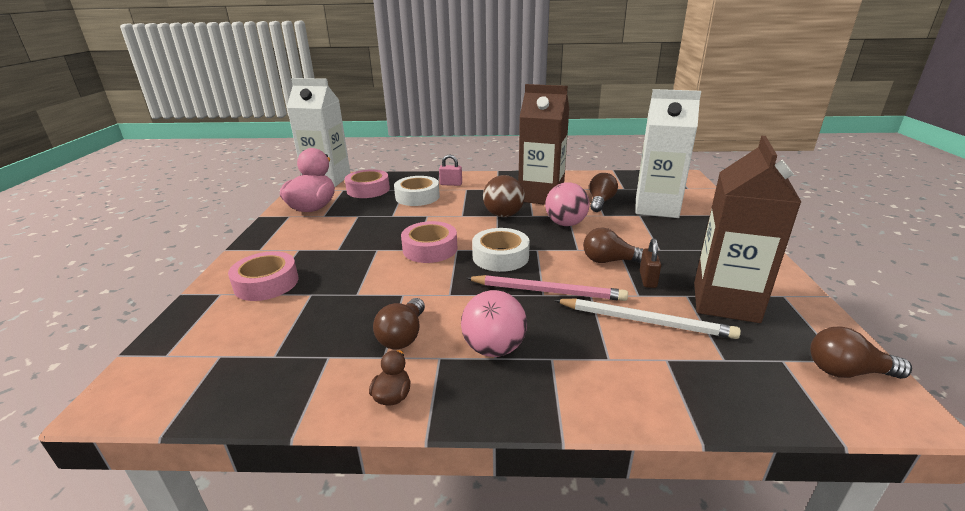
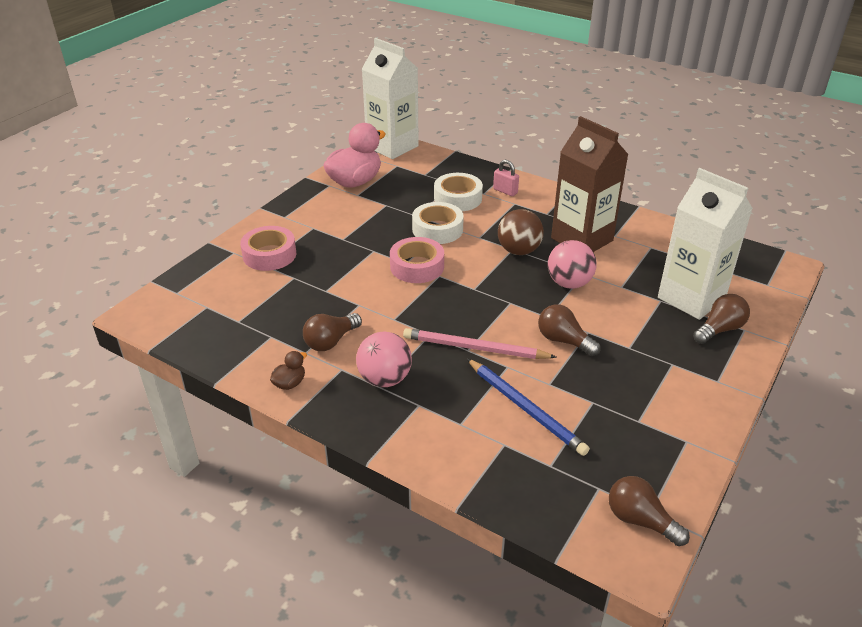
camera: 30 degrees right, 10 degrees up
(368, 190) = (419, 173): pink tape -> none
(500, 256) = (469, 298): white tape -> white tape (437, 229)
(547, 291) = (475, 348): pink pencil -> pink pencil turned 150 degrees clockwise
(600, 202) = (638, 269): brown light bulb -> brown light bulb (719, 329)
(645, 321) = (525, 408): white pencil -> blue pencil
(647, 279) = (576, 373): brown padlock -> none
(725, 302) = (620, 423): brown carton -> none

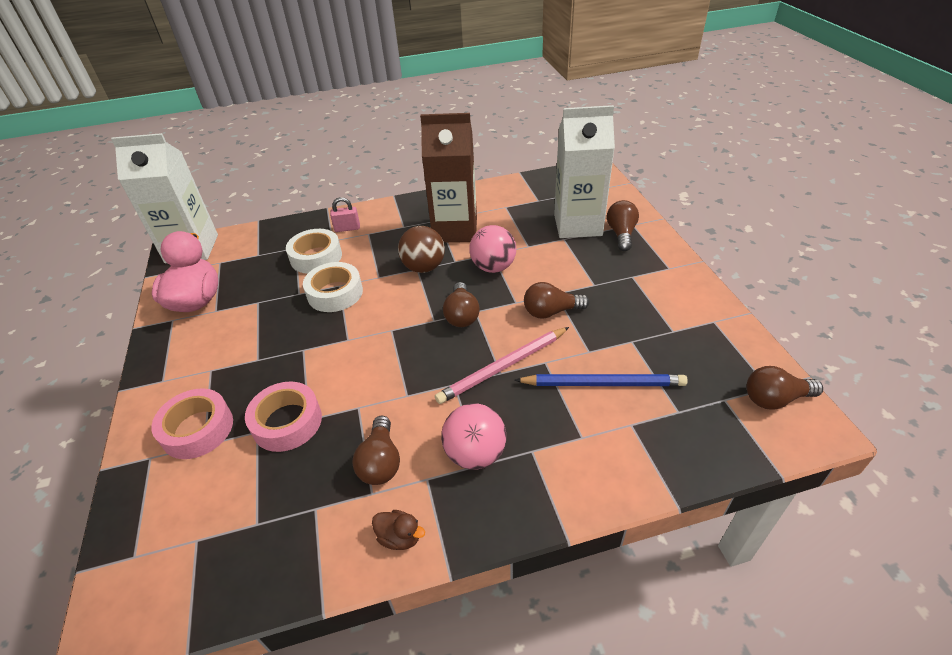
camera: 45 degrees left, 5 degrees up
(289, 383) = (400, 537): brown duck -> brown duck turned 120 degrees clockwise
(417, 266) = (362, 336): pink tape -> pink tape (287, 422)
(497, 298) = (461, 315): none -> brown light bulb

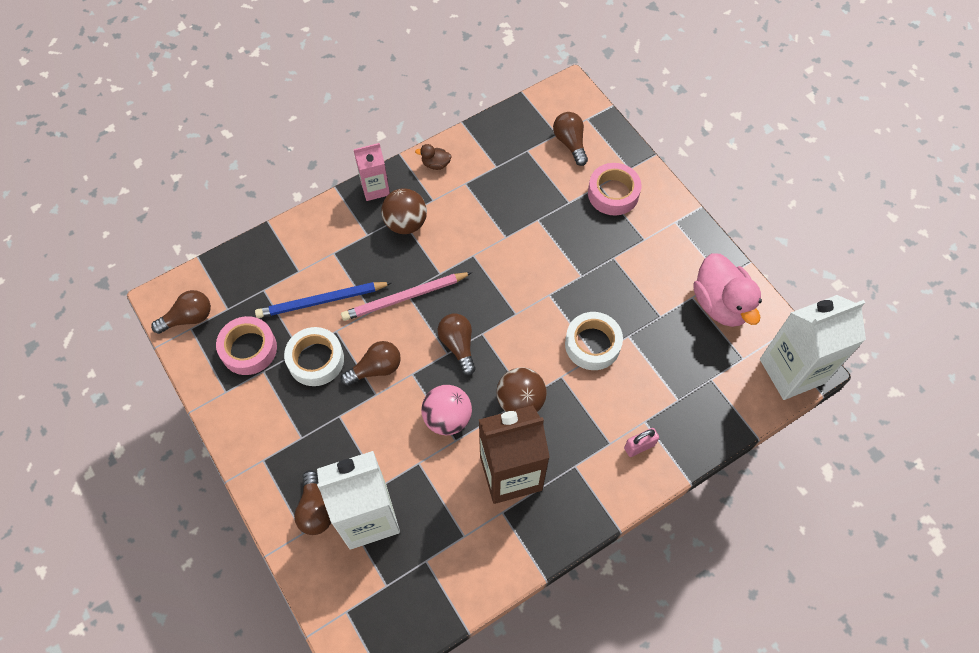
camera: 160 degrees right, 20 degrees up
(287, 422) = (551, 213): pink tape -> pink tape (249, 349)
(316, 257) = (644, 390): white tape -> white tape (316, 360)
(381, 462) = (468, 203): brown light bulb -> brown light bulb (570, 143)
(475, 454) = (406, 223): pink ball -> brown ball
(503, 367) = (405, 298): pink pencil -> pink pencil turned 150 degrees counterclockwise
(504, 519) = (375, 188): none -> pink carton

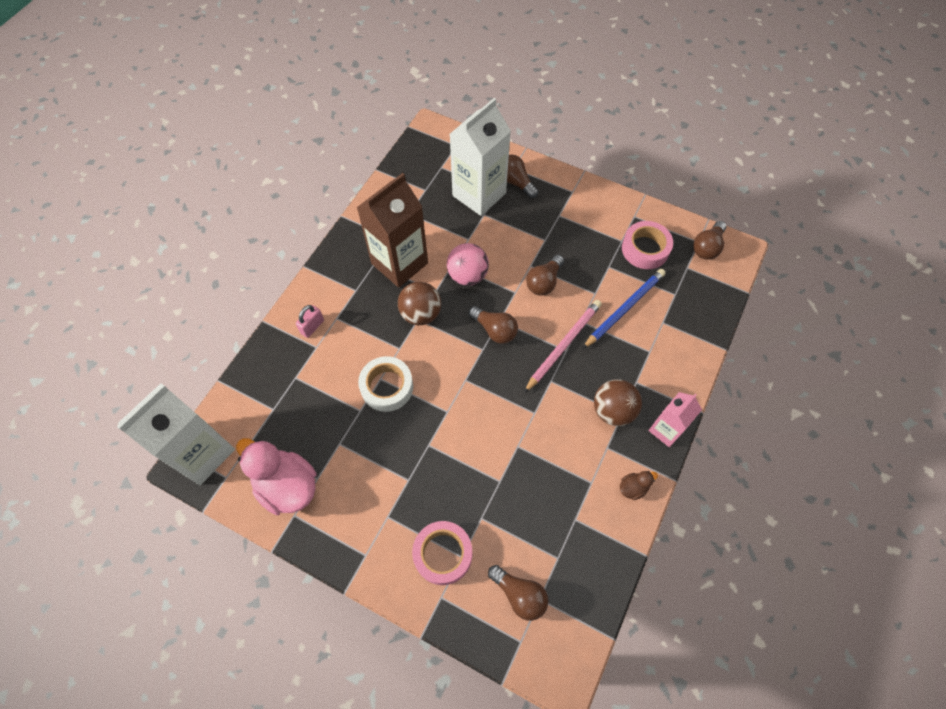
camera: 150 degrees right, 0 degrees up
(316, 360) = (592, 266): white tape -> none

